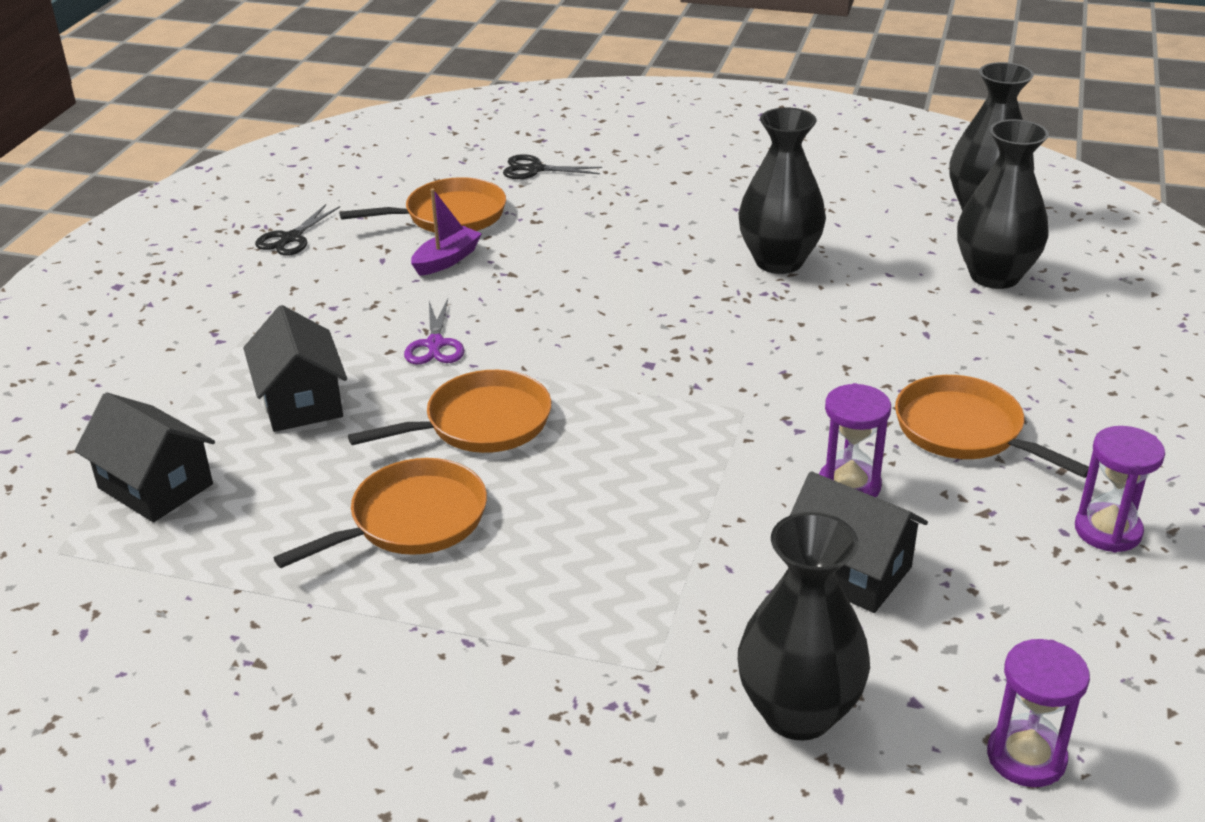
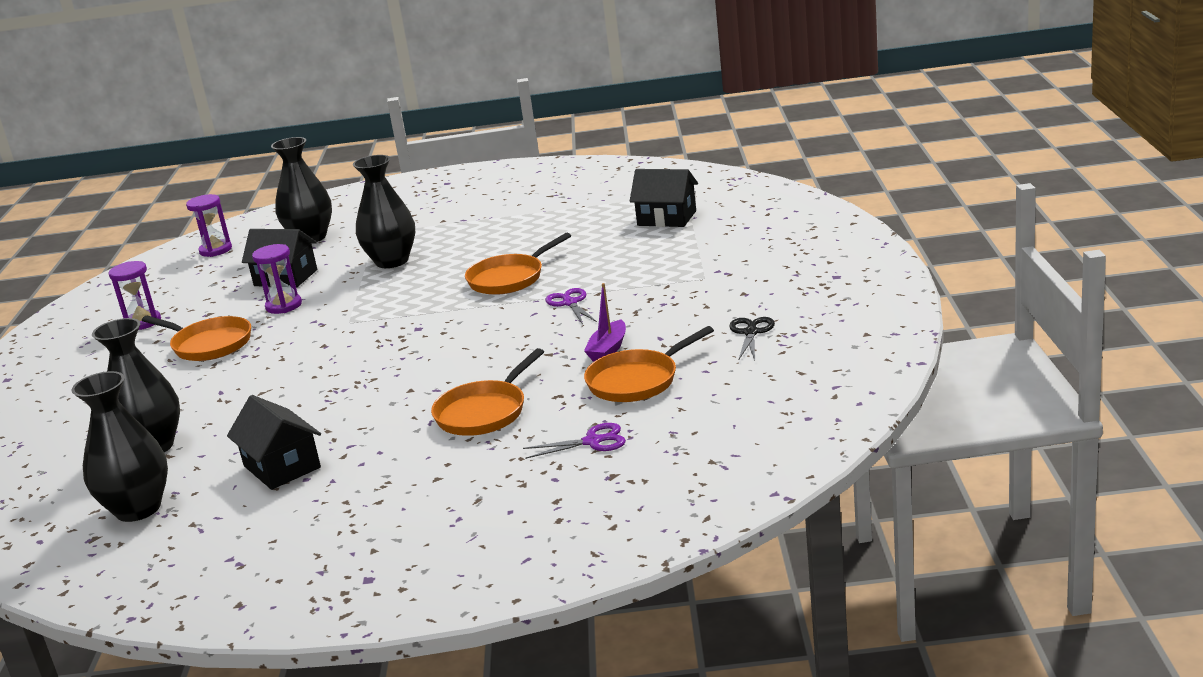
camera: 165 degrees right, 10 degrees down
(301, 401) = (628, 261): black house -> black house (282, 467)
(412, 520) = (518, 240): orange pan -> orange pan (484, 412)
(534, 169) = (593, 441): black scissors -> purple scissors
(779, 261) = (334, 415): black vase -> black vase (392, 261)

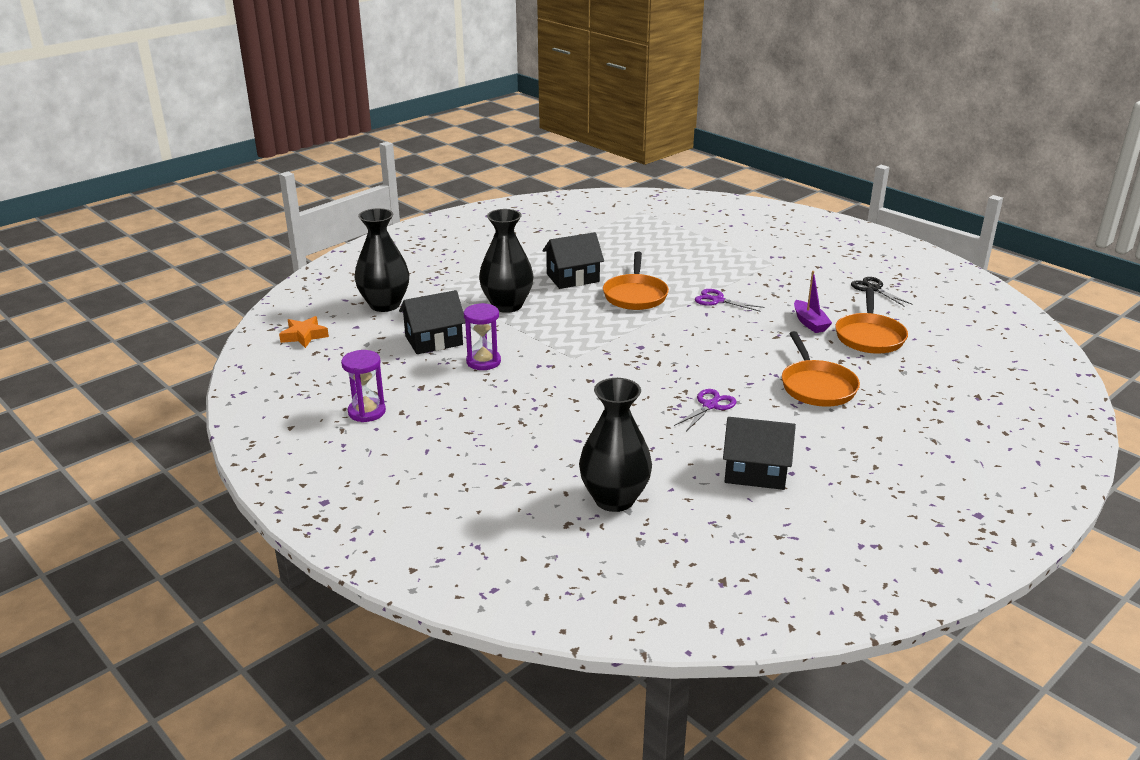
camera: 45 degrees left, 5 degrees up
(138, 509) = (710, 545): black vase -> none
(209, 344) = (480, 409): orange pan -> none
(215, 250) = (304, 336): purple hourglass -> orange star
(593, 441) = (923, 380): purple scissors -> purple scissors (710, 405)
(667, 218) = (663, 230): black house -> black house (573, 278)

